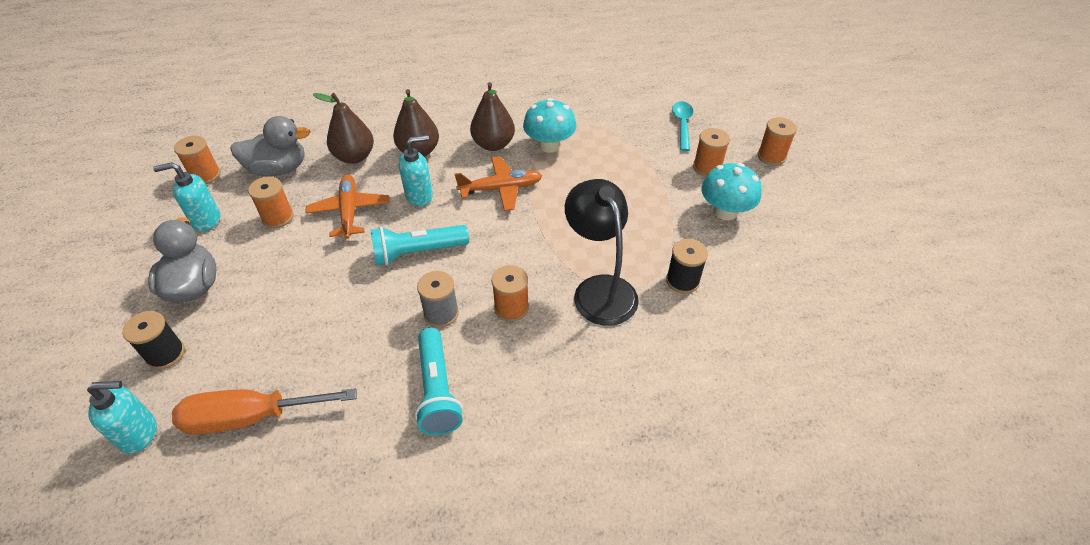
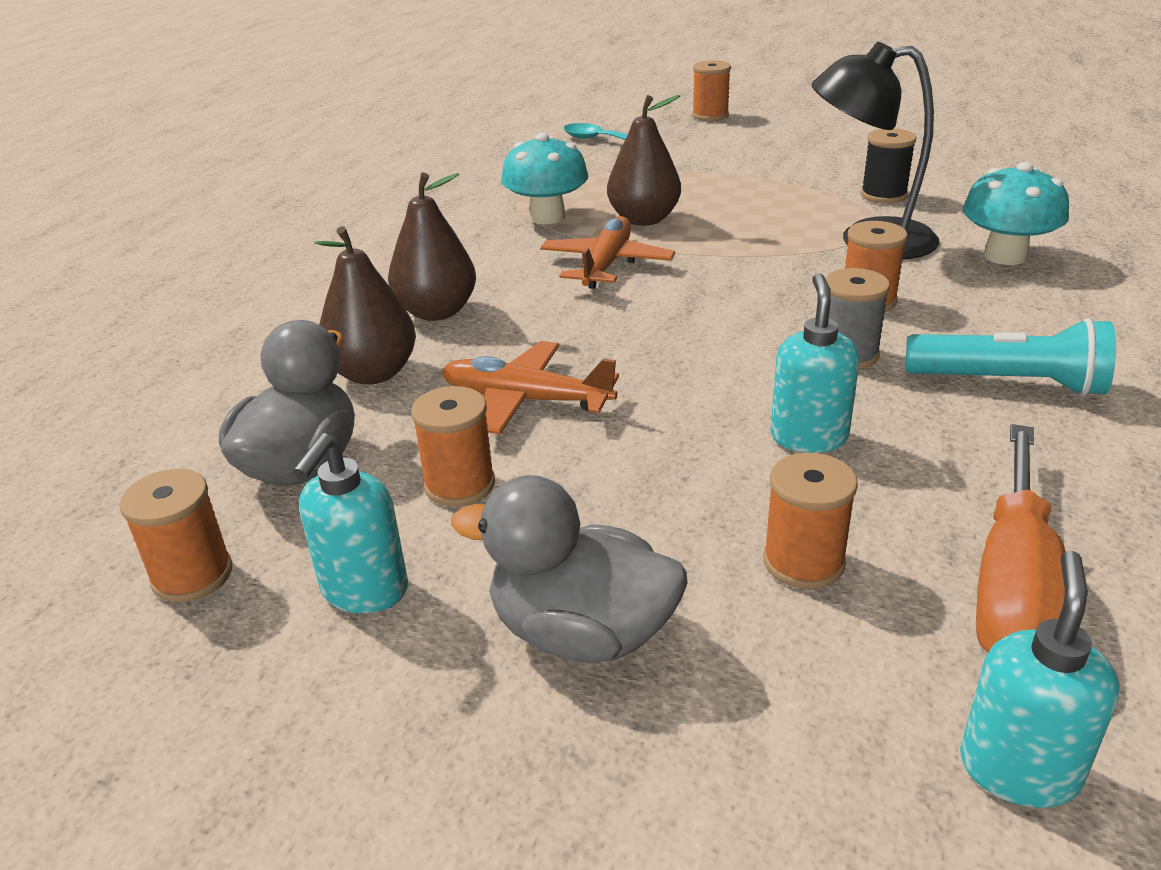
camera: 60 degrees left, 15 degrees down
(166, 354) = (780, 701): black spool -> none
(417, 252) = (692, 352): turquoise flashlight -> none
(420, 196) = (554, 329): turquoise soap dispenser -> turquoise soap dispenser (808, 437)
(493, 144) = (496, 252): brown pear -> brown pear (644, 219)
(707, 167) = (696, 145): orange spool -> orange spool (803, 562)
(725, 211) = (782, 153): turquoise mushroom -> turquoise mushroom (1005, 256)

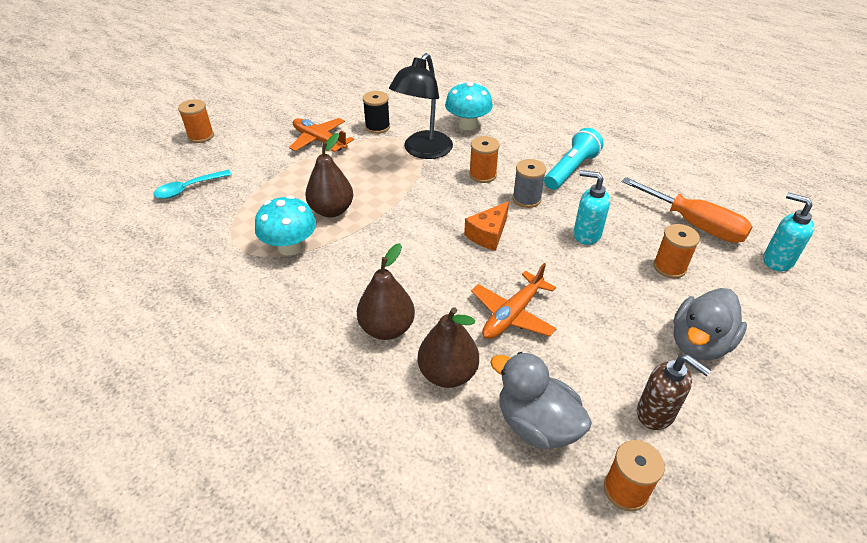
camera: 70 degrees left, 10 degrees up
(364, 591) = (656, 413): turquoise soap dispenser -> brown soap dispenser
(459, 485) = (580, 359): orange spool -> none
(606, 264) = (379, 242): orange plane -> orange plane (319, 140)
(706, 340) = (488, 234): none -> orange cheese

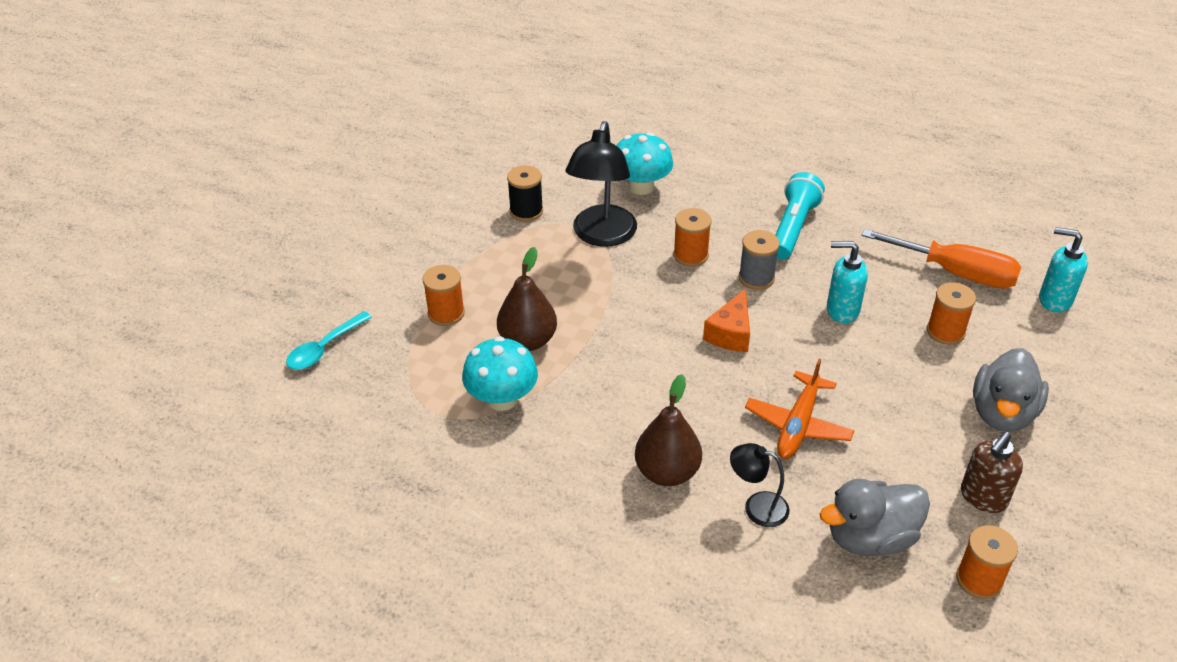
camera: 15 degrees left, 0 degrees up
(201, 136) = (293, 269): orange spool -> orange spool (446, 313)
(319, 140) = (460, 245): orange plane -> none
(447, 373) = (757, 507): brown pear -> black lamp
(536, 424) = (870, 538): grey duck -> grey duck turned 45 degrees counterclockwise
(656, 413) = (983, 498): brown soap dispenser -> brown soap dispenser turned 105 degrees clockwise

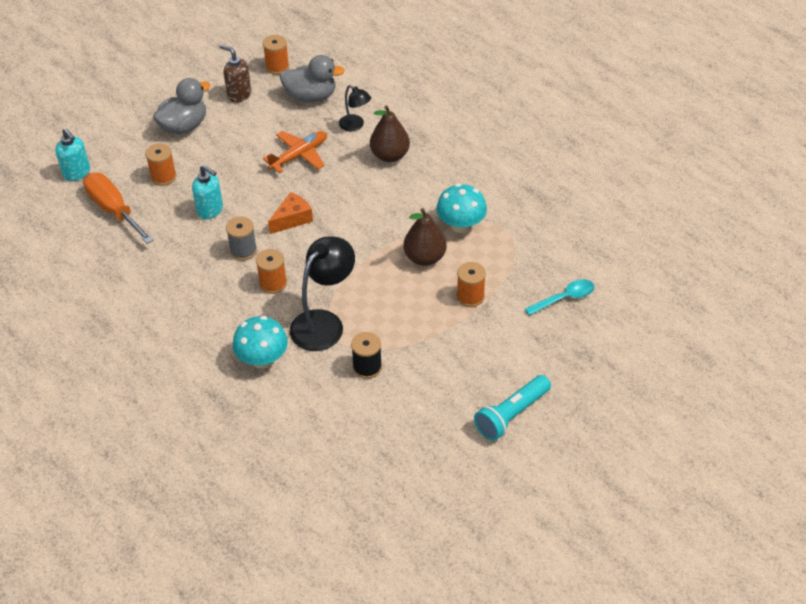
camera: 155 degrees left, 5 degrees up
(793, 228) = (183, 280): turquoise flashlight -> turquoise flashlight (511, 415)
(983, 498) = (239, 95): brown soap dispenser -> brown soap dispenser turned 120 degrees counterclockwise

